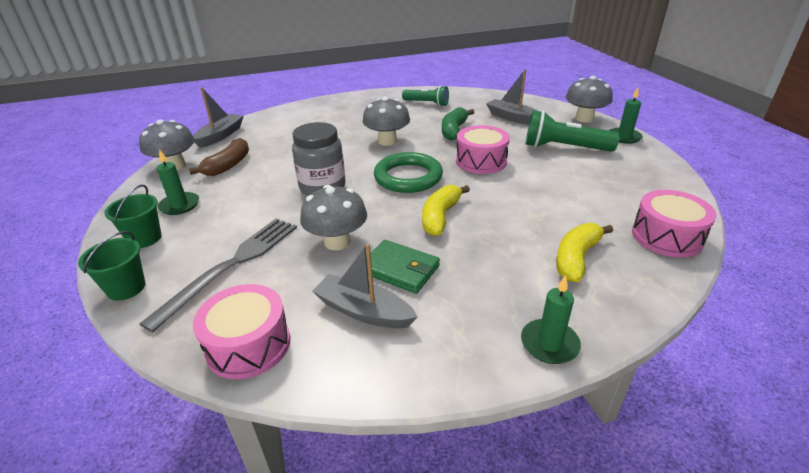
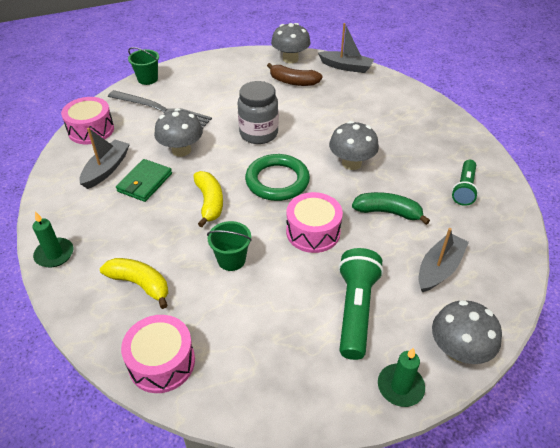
camera: 85 degrees right, 10 degrees up
(145, 238) = (195, 72): green bucket -> green bucket (231, 260)
(179, 205) = (233, 74): green candle -> none
(440, 217) = (209, 202): yellow banana -> yellow banana turned 60 degrees clockwise

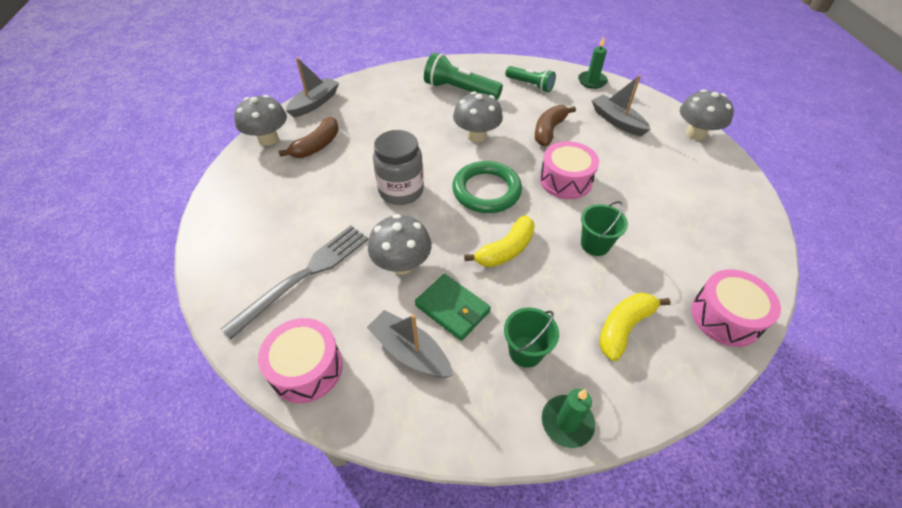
camera: 75 degrees left, 5 degrees up
(147, 79) = (213, 285): green bucket -> green bucket (525, 351)
(209, 202) = (506, 250): yellow banana -> yellow banana turned 135 degrees clockwise
(355, 310) = (658, 175): green flashlight -> green flashlight (459, 90)
(388, 212) = (549, 131): green banana -> brown banana
(400, 386) = (730, 169): green candle -> green candle (592, 81)

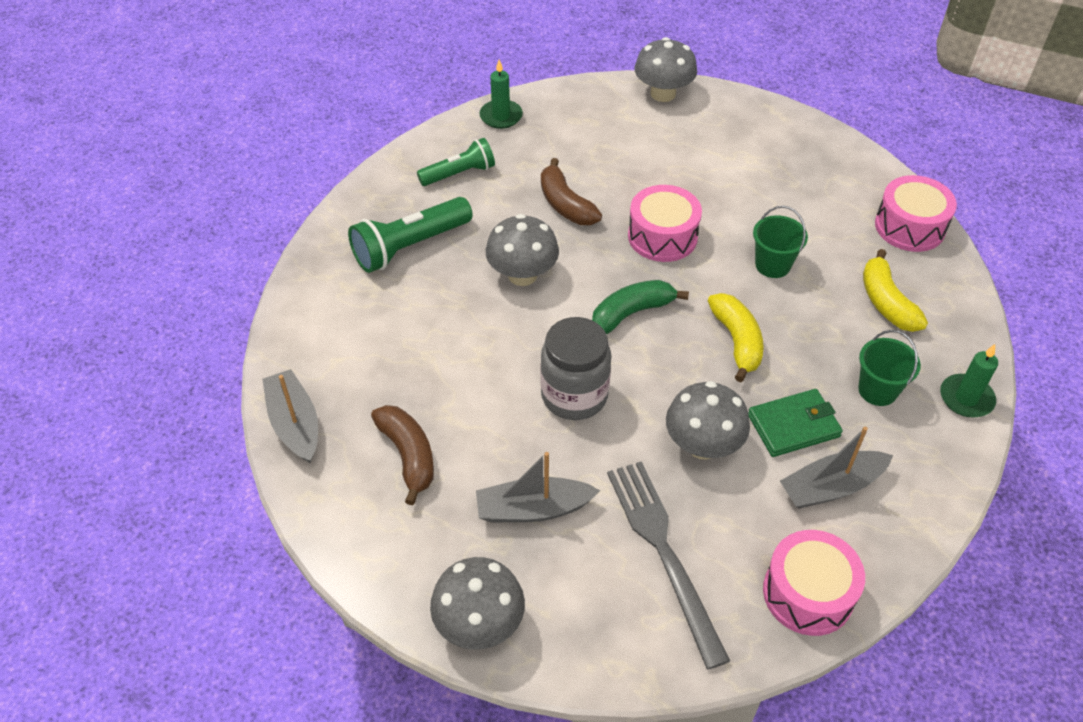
camera: 60 degrees left, 0 degrees up
(268, 139) = (341, 513): grey mushroom -> grey mushroom (479, 624)
(486, 190) = (631, 313): green ring -> green banana
(617, 121) = (594, 139): grey boat -> grey boat (533, 509)

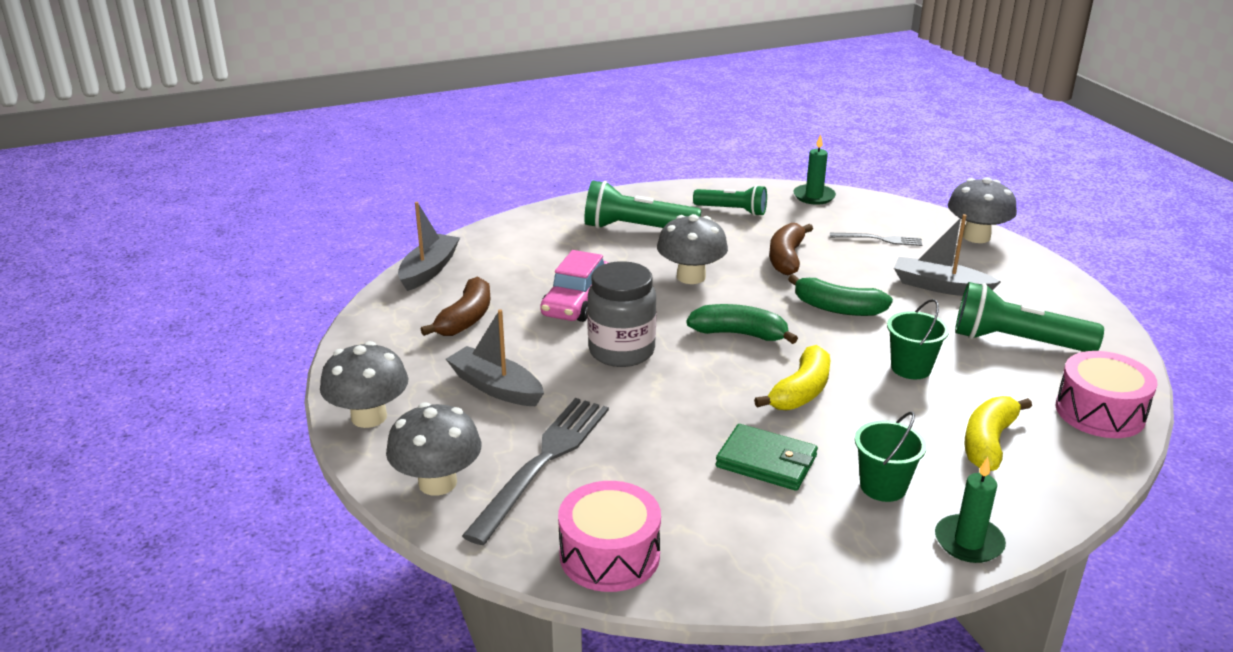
camera: 45 degrees right, 20 degrees down
(472, 368) = (576, 302): none -> pink car
(604, 139) = (879, 239): none -> grey fork
(662, 236) = (837, 308): pink drum -> green banana
(703, 445) = (671, 428): grey mushroom -> grey mushroom (437, 483)
(801, 192) = (1016, 342): none -> green flashlight
(831, 487) = (737, 513): grey boat -> grey boat (940, 286)

